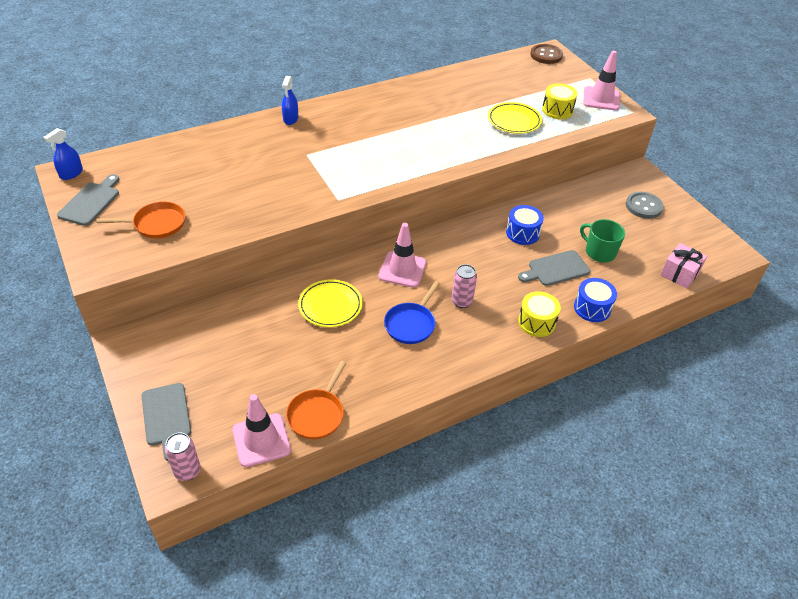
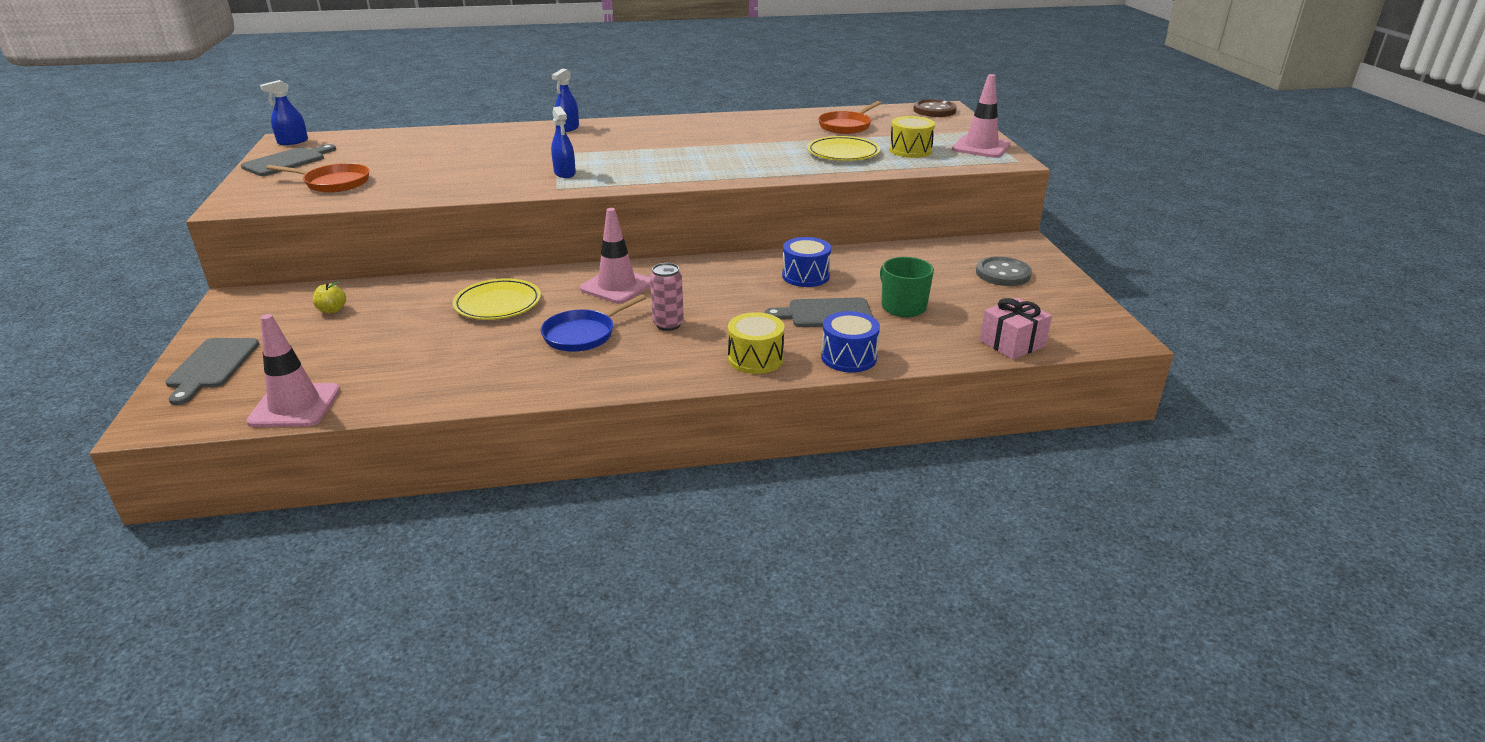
camera: 20 degrees right, 15 degrees down
(187, 471) = (182, 417): pink can -> none
(211, 338) = (332, 310): none -> yellow apple
(317, 414) = (386, 395): orange pan -> orange pan (846, 126)
(330, 179) = (565, 173): none -> blue spray bottle

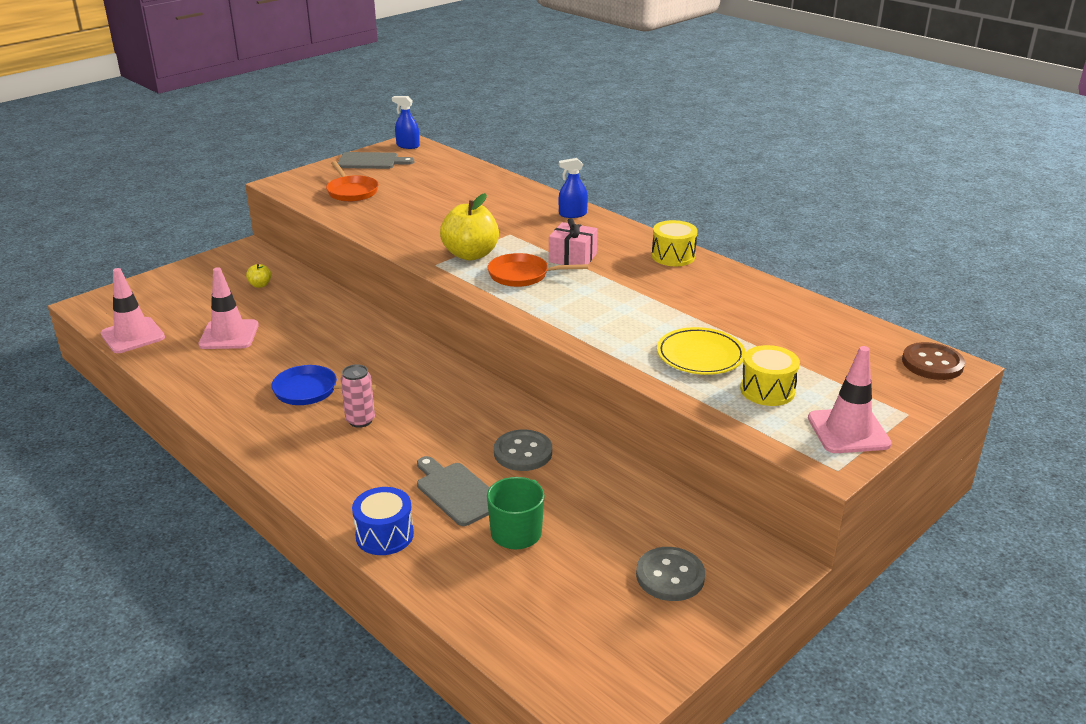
camera: 55 degrees right, 0 degrees up
(211, 366) = (158, 287): grey cutting board -> none
(498, 304) = (325, 336): yellow plate -> none
(565, 173) = (470, 254): blue spray bottle -> yellow apple
(617, 286) = (403, 370): pink traffic cone -> pink traffic cone (229, 335)
(755, 358) = (340, 486): yellow drum -> yellow drum (673, 256)
(805, 276) = (523, 452): blue drum -> grey button
(846, 126) = (787, 330): orange pan -> orange pan (523, 275)
(1012, 343) = (505, 632): pink gift -> pink gift (572, 258)

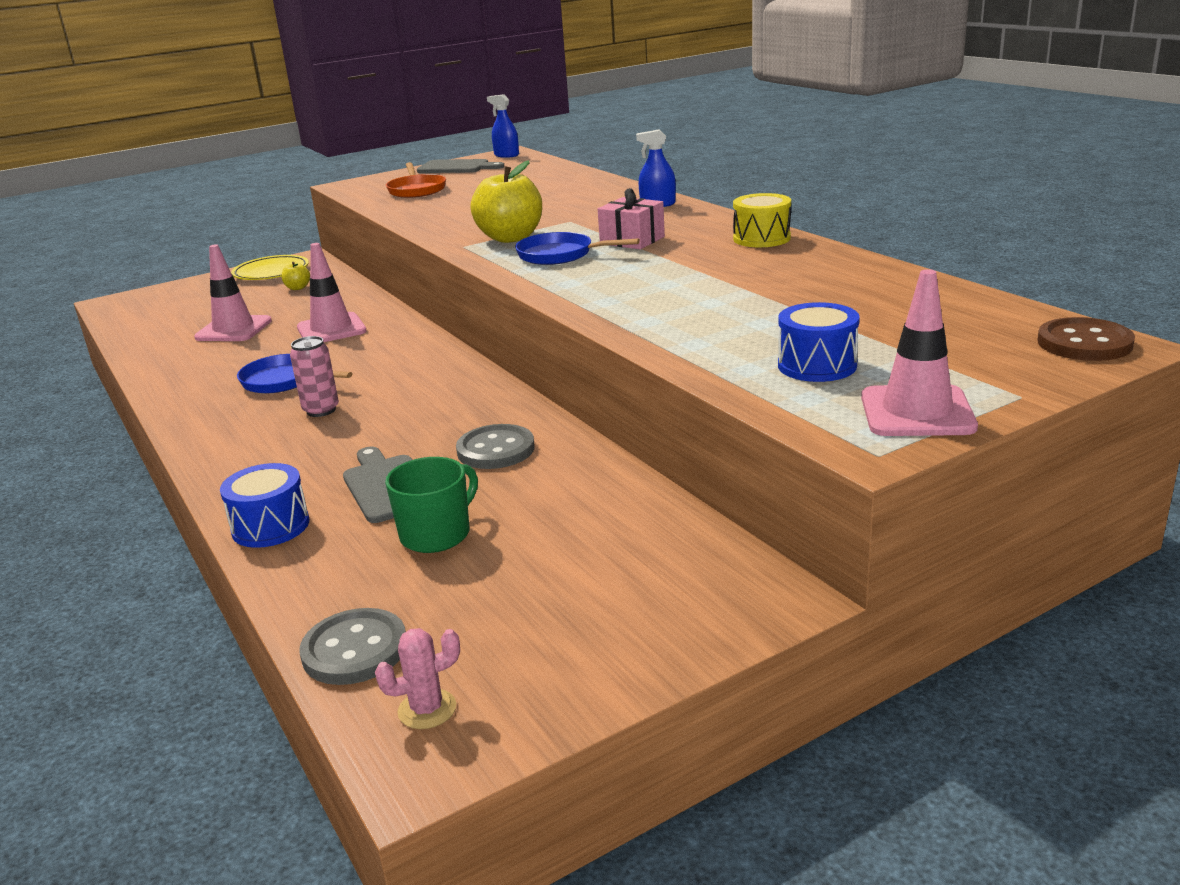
camera: 15 degrees right, 5 degrees down
(133, 336) = (135, 328): pink traffic cone -> pink traffic cone (331, 329)
(523, 275) = (560, 255): orange pan -> blue pan
(583, 673) = (427, 709): none -> pink cactus
(670, 576) = (617, 599): grey button -> grey button (355, 650)
(700, 356) = (741, 329): yellow plate -> yellow plate (271, 272)
(767, 390) = (817, 365): yellow drum -> blue drum

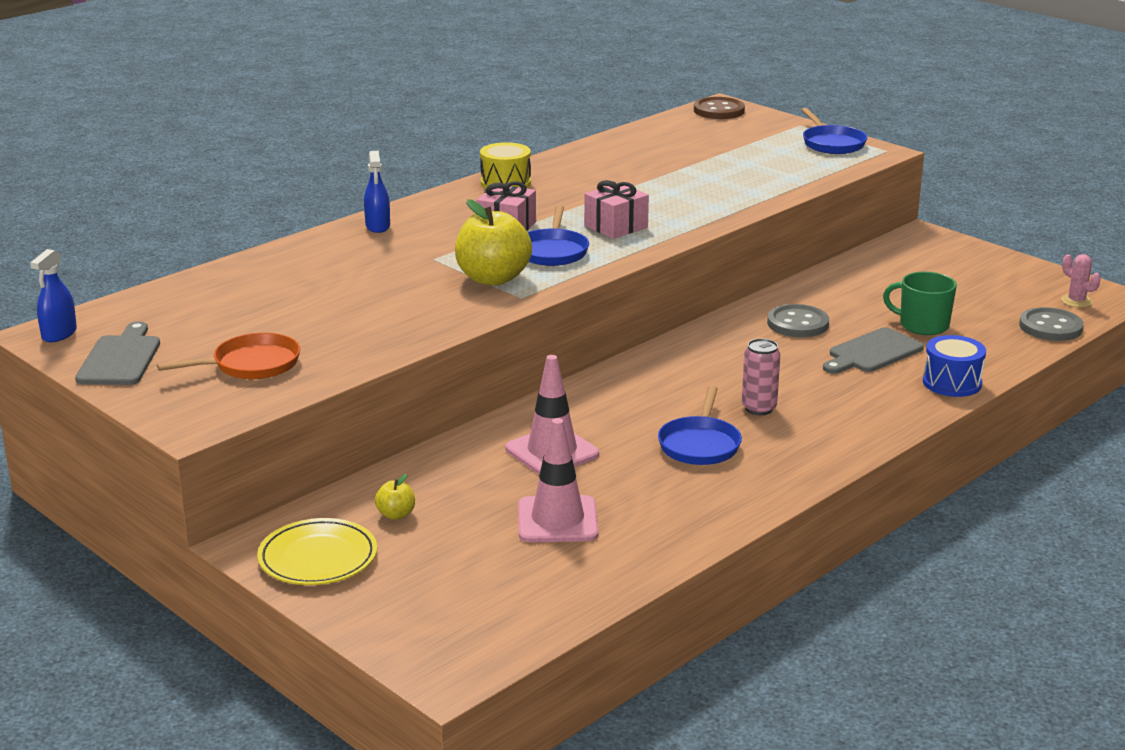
camera: 105 degrees left, 0 degrees up
(611, 277) = (616, 226): none -> pink gift
(817, 365) = (777, 163): blue drum -> none
(917, 412) = (832, 143): pink traffic cone -> blue pan

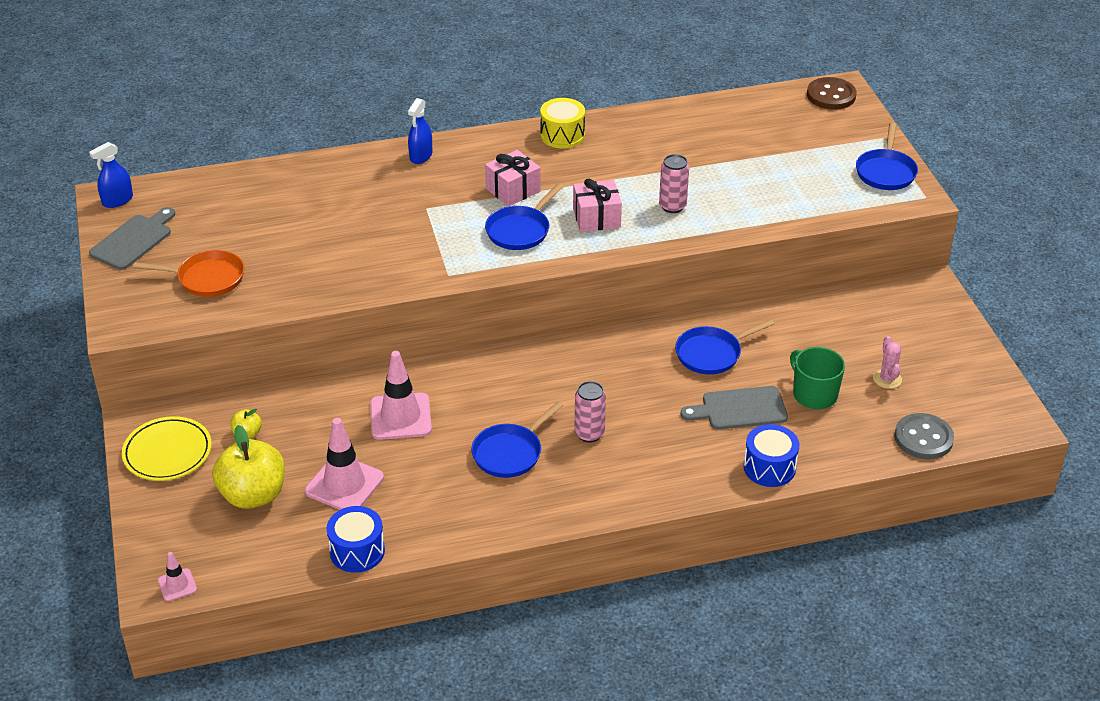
camera: 30 degrees right, 15 degrees up
(468, 663) = (177, 585): none -> pink traffic cone
(493, 278) = (447, 246): yellow apple -> yellow apple (253, 495)
(639, 567) = (357, 551): none -> blue drum
(677, 203) = (672, 206): none -> pink can
(797, 324) = (712, 354): grey button -> blue pan
(1076, 301) = (981, 417): pink cactus -> pink cactus (887, 379)

